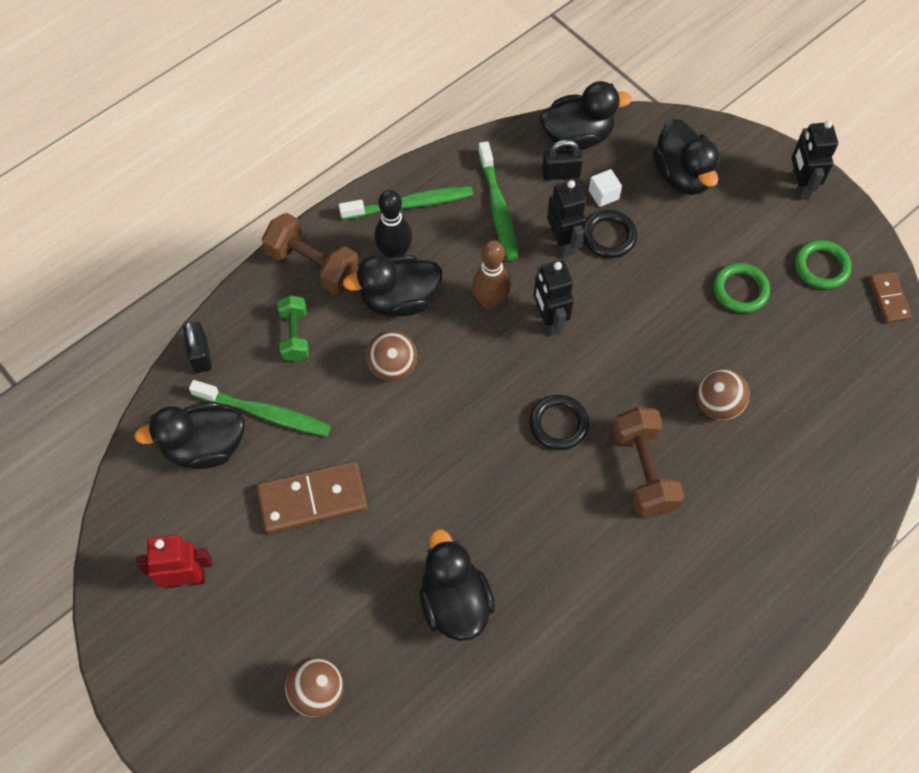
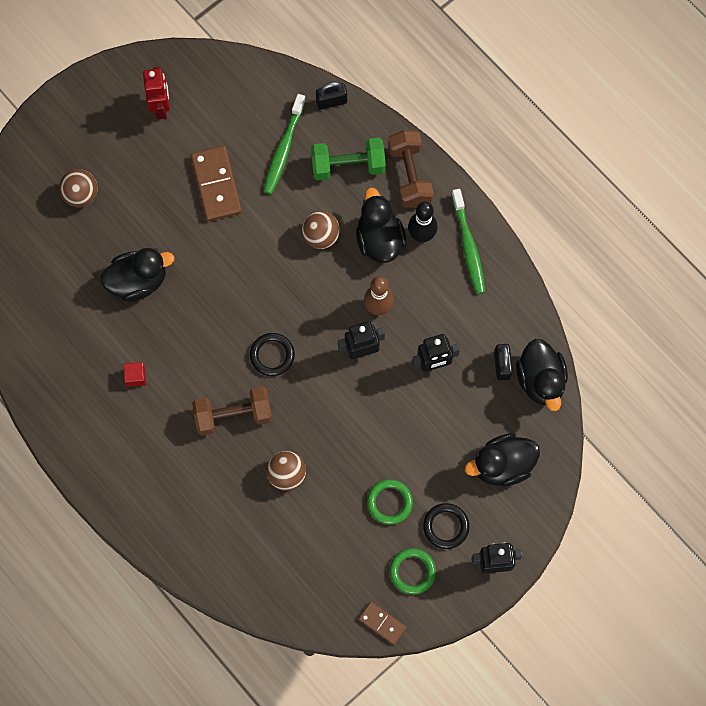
camera: 90 degrees right, 10 degrees up
(204, 447) = (257, 111): black duck -> none
(295, 335) = (348, 166): green dumbbell -> green dumbbell, size x1.55
(313, 265) = (409, 175): brown dumbbell -> brown dumbbell turned 45 degrees counterclockwise
(498, 208) = (466, 314): green toothbrush -> none
(597, 601) = (136, 376): none -> red cube
(603, 194) = (481, 399): white cube -> none
(609, 236) = (440, 401): black ring -> black ring (446, 526)
(888, 298) = (382, 623): brown domino -> brown domino turned 45 degrees clockwise

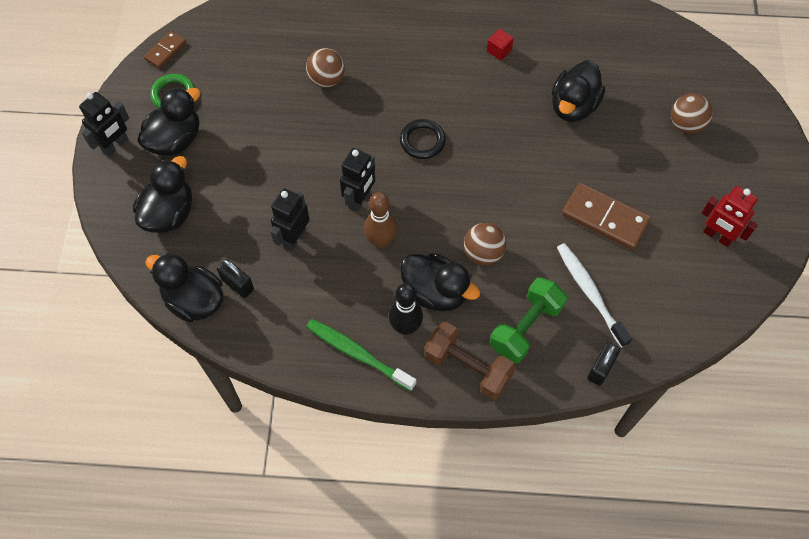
camera: 135 degrees right, 10 degrees down
(233, 415) = (405, 83): brown dumbbell -> none
(283, 149) = (590, 293): green toothbrush -> white toothbrush
(382, 623) = (165, 51): brown domino -> brown domino turned 45 degrees counterclockwise
(389, 502) = (233, 121): green ring -> none
(446, 526) = (175, 140): black ring -> black duck

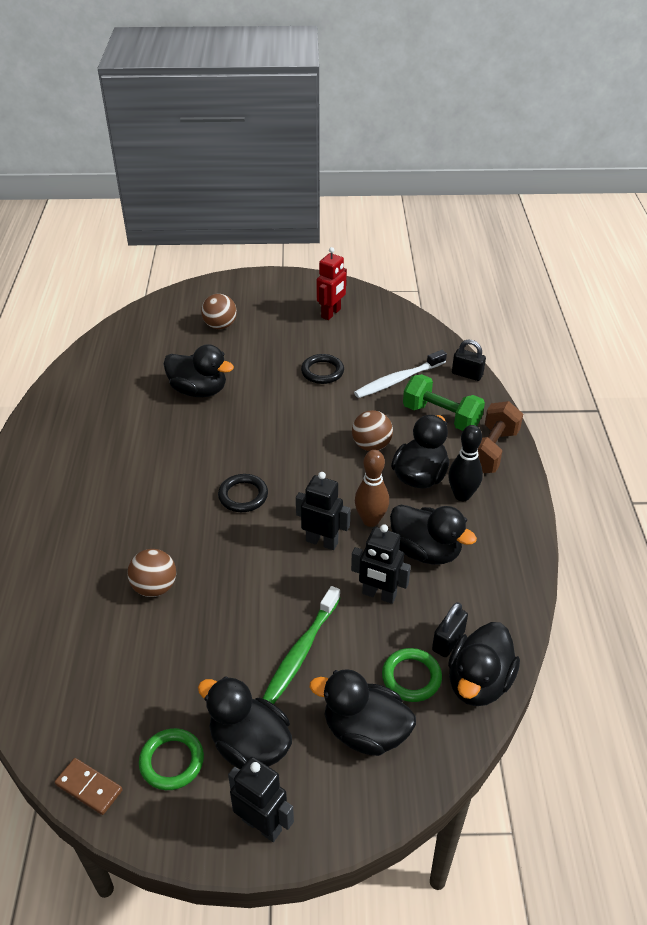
camera: 95 degrees left, 20 degrees down
(209, 251) = (411, 677): none -> green ring
(338, 282) = (426, 551): none -> black duck
(357, 354) = (500, 528): green toothbrush -> green toothbrush (301, 652)
(499, 50) = (124, 442): red cube -> none
(604, 218) = (322, 371): brown domino -> black ring

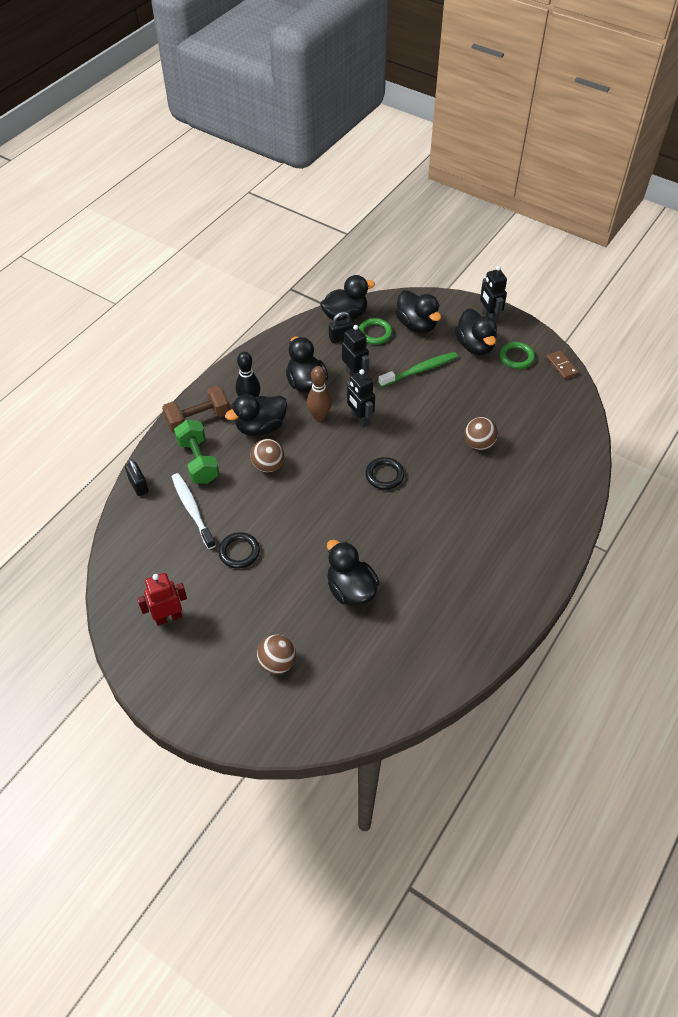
camera: 145 degrees left, 10 degrees up
(398, 380) = (192, 510): white toothbrush -> white toothbrush turned 120 degrees counterclockwise

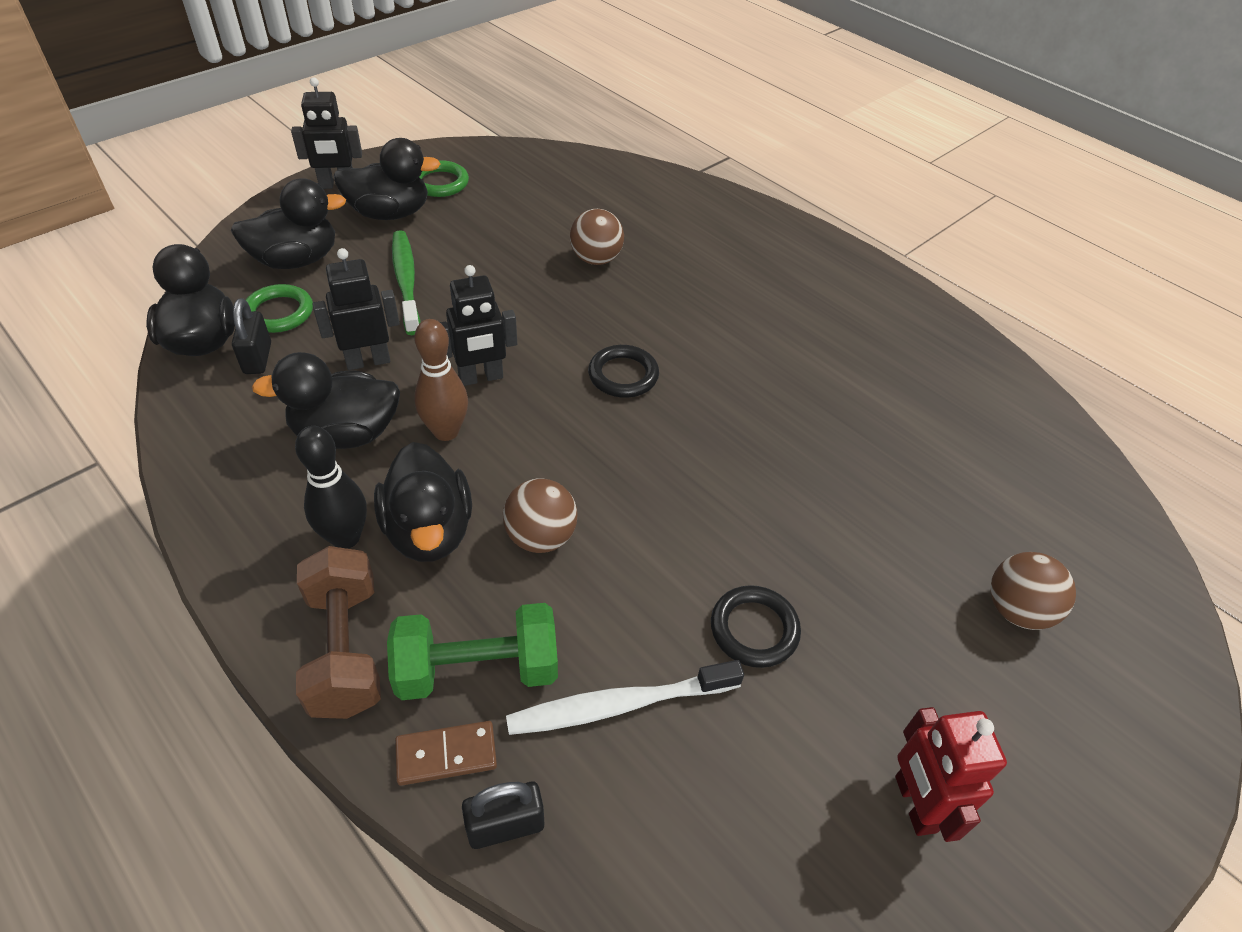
camera: 80 degrees left, 5 degrees down
(351, 590) = (860, 471): black duck -> none
(561, 366) = (482, 151): brown domino -> brown domino (446, 755)

